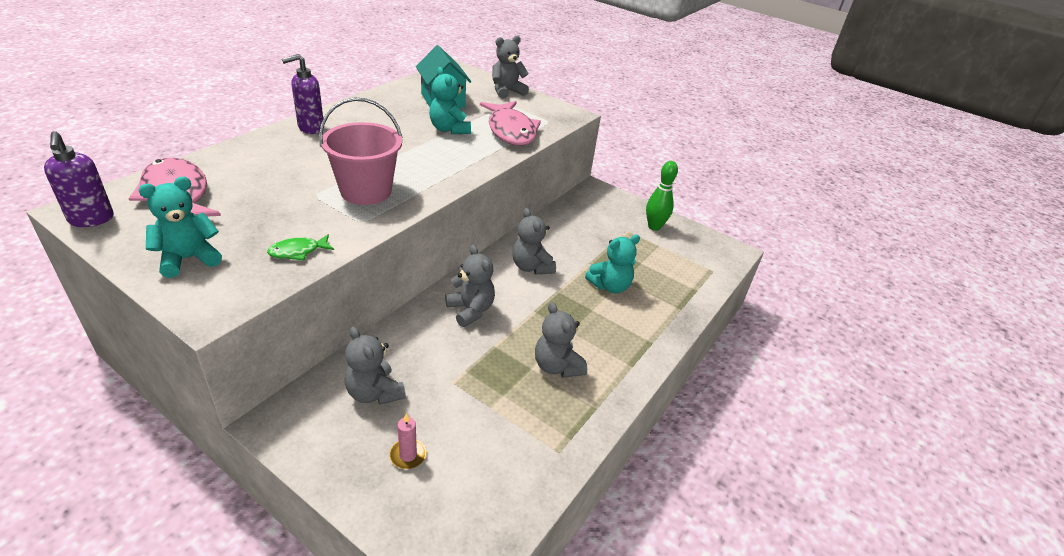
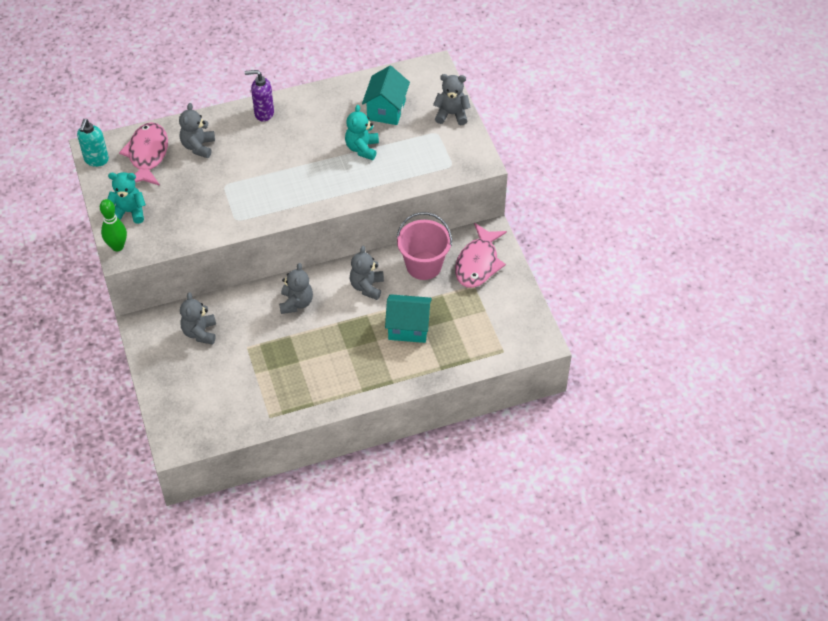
camera: 40 degrees right, 15 degrees up
(91, 220) = (96, 160): purple soap dispenser -> turquoise soap dispenser
(298, 251) = (186, 230): green fish -> none
(366, 191) = (257, 193): pink bucket -> pink bucket (424, 265)
(408, 455) = (192, 377): pink candle -> none
(511, 131) = (409, 167): pink fish -> pink fish (478, 263)
(557, 366) = (315, 368): grey teddy bear -> grey teddy bear (198, 146)
(610, 286) = (408, 328): turquoise teddy bear -> turquoise house
(654, 227) = (501, 291): green bowling pin -> green bowling pin (117, 246)

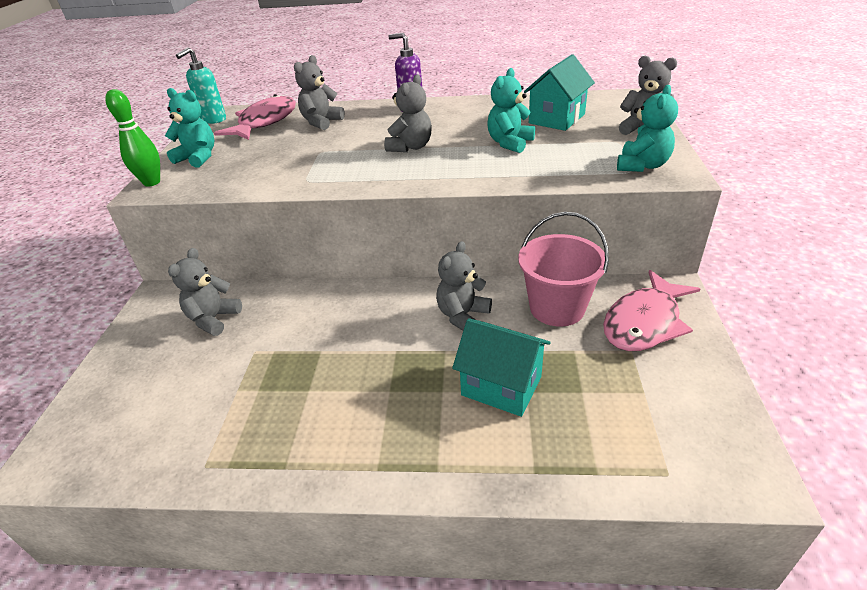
camera: 25 degrees right, 15 degrees down
(296, 303) = (356, 313): grey teddy bear -> grey teddy bear (410, 147)
(457, 158) = (642, 166): none -> turquoise teddy bear

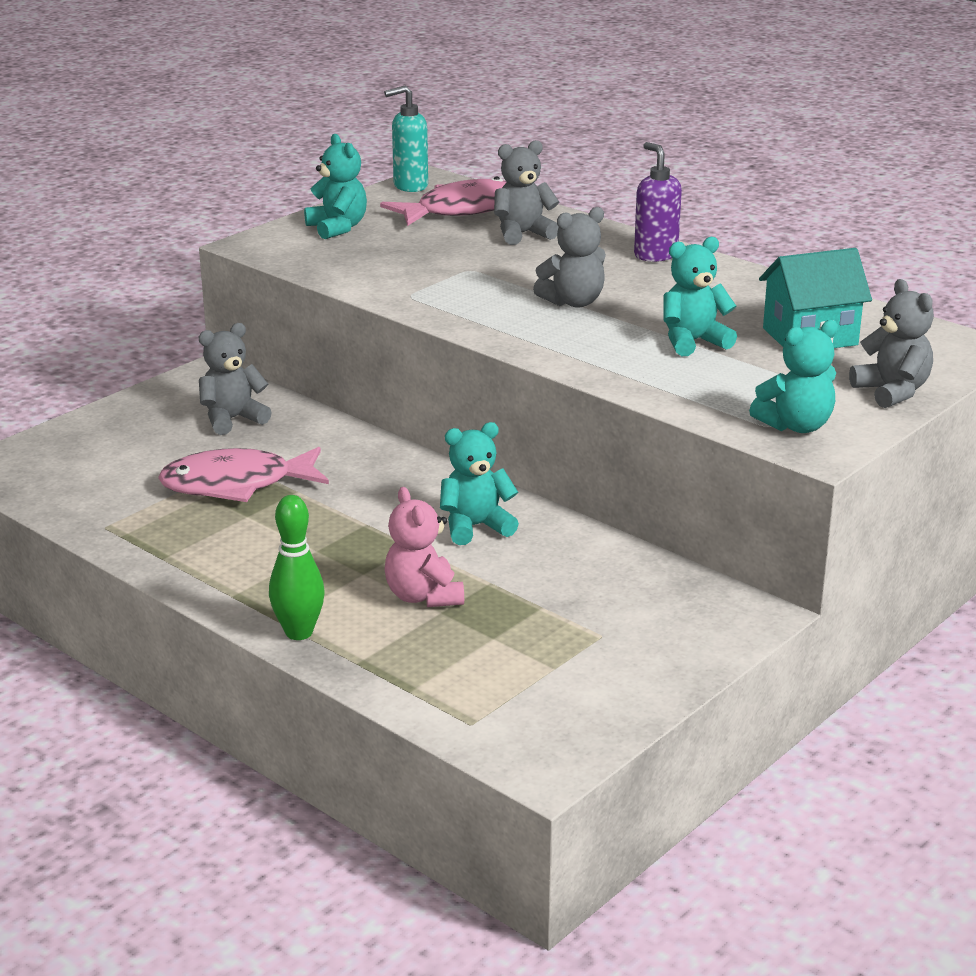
camera: 35 degrees right, 10 degrees down
(152, 182) = (263, 238): green bowling pin -> green bowling pin (299, 632)
(462, 316) = (475, 527): grey teddy bear -> turquoise teddy bear
(501, 386) = (423, 596): turquoise house -> pink teddy bear
(557, 308) = (587, 566): pink bucket -> none
(644, 322) = (662, 622): pink fish -> pink fish (236, 485)

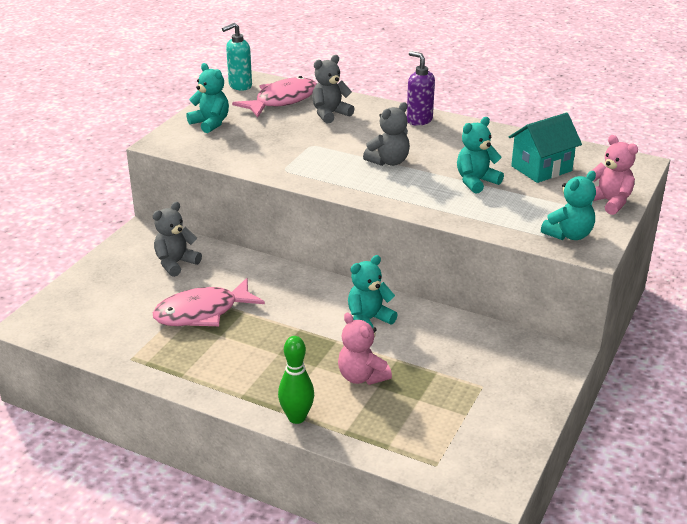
camera: 15 degrees left, 5 degrees up
(892, 392) = (609, 202): grey teddy bear -> pink teddy bear

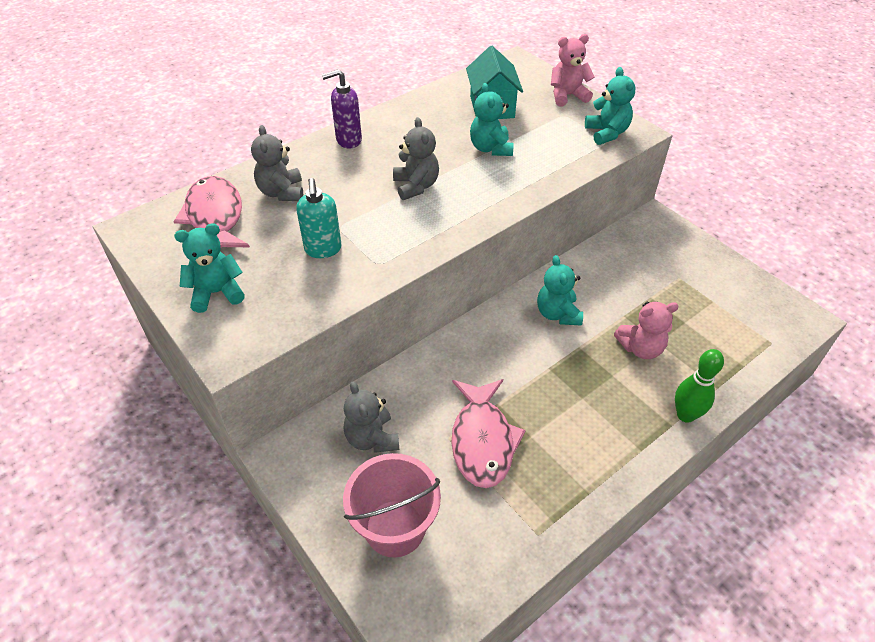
camera: 65 degrees left, 15 degrees up
(106, 294) = (395, 528): none -> pink bucket
(240, 86) = (142, 240): turquoise soap dispenser -> turquoise soap dispenser (323, 250)

